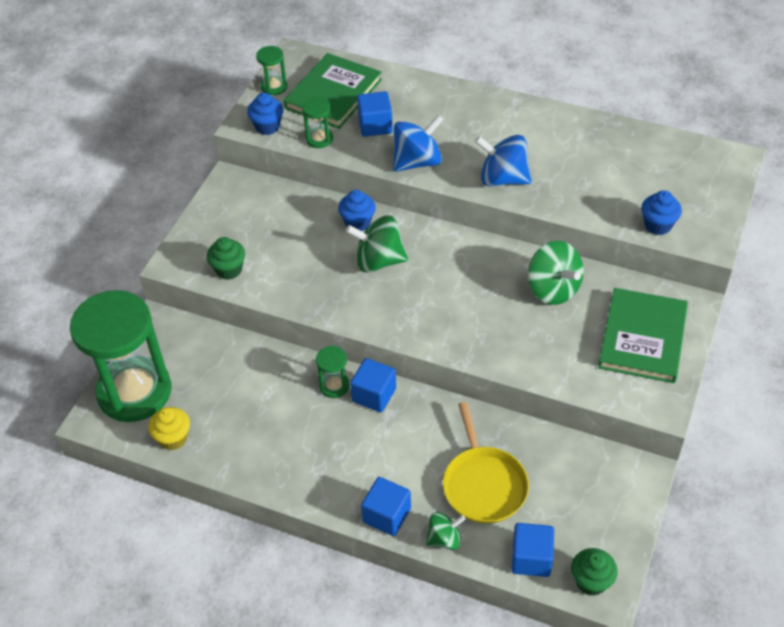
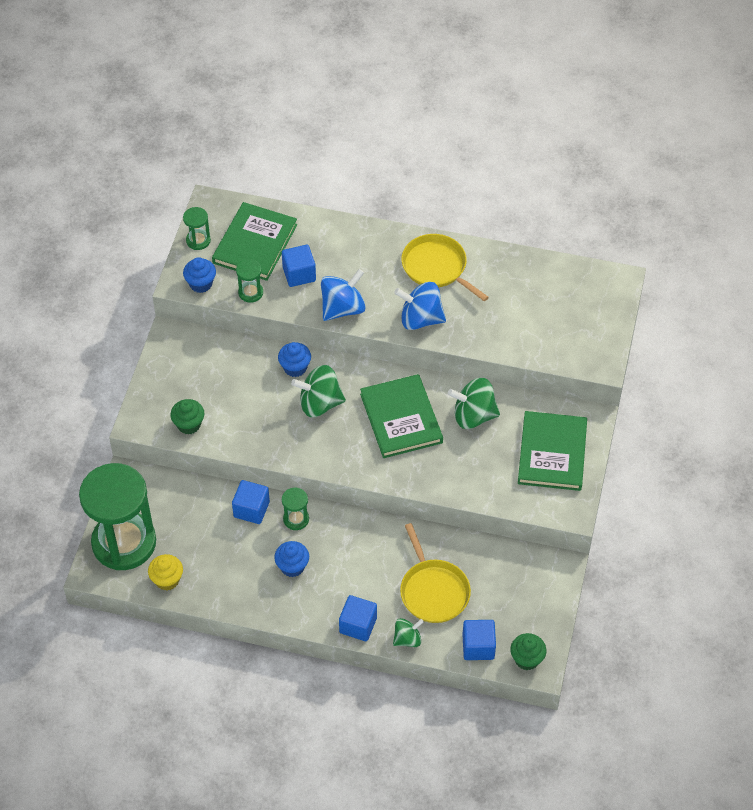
camera: 10 degrees left, 5 degrees up
(374, 395) = (331, 524): blue cube -> blue cube (251, 509)
(469, 284) = (401, 418): none -> green book
(527, 130) = (436, 267): none -> yellow pan
(553, 289) = (473, 415): green spinning top -> green spinning top turned 135 degrees clockwise
(657, 225) = (557, 352): blue cupcake -> blue cupcake (292, 566)

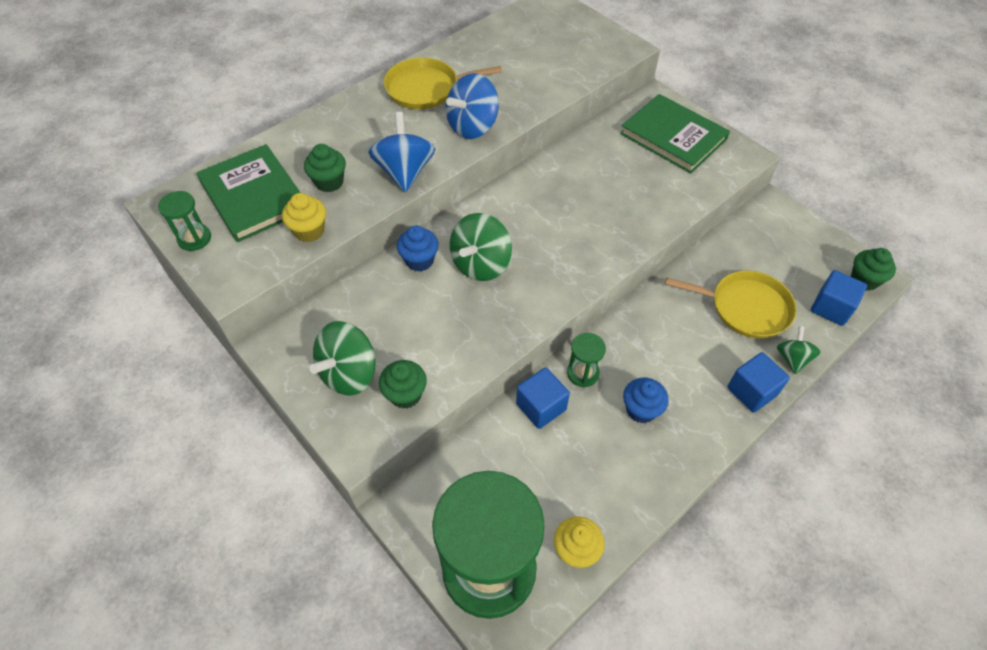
camera: 55 degrees left, 0 degrees up
(201, 284) = (251, 266): blue cupcake -> none
(250, 292) = (309, 231): green hourglass -> yellow cupcake
(299, 274) = (329, 182): blue cube -> green cupcake
(401, 418) = (552, 213): green book -> none
(473, 415) = (591, 164): green spinning top -> green spinning top (349, 373)

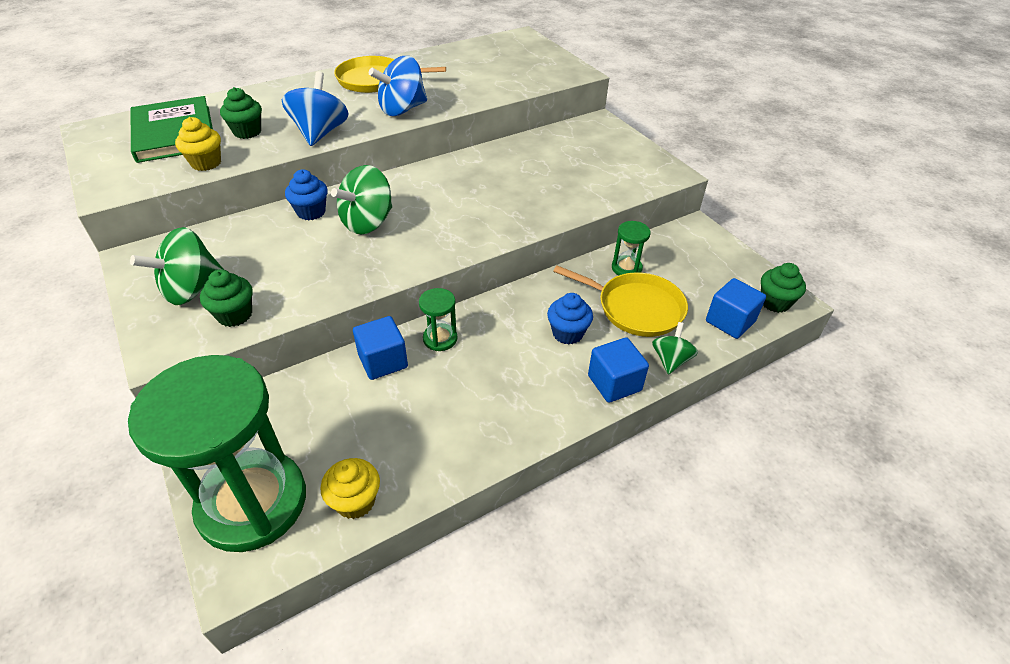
camera: 10 degrees right, 10 degrees down
(194, 238) = (101, 155): green hourglass -> green hourglass (626, 268)
(641, 410) = (486, 380): blue cupcake -> blue cupcake (567, 333)
(673, 136) = (604, 151): green book -> none

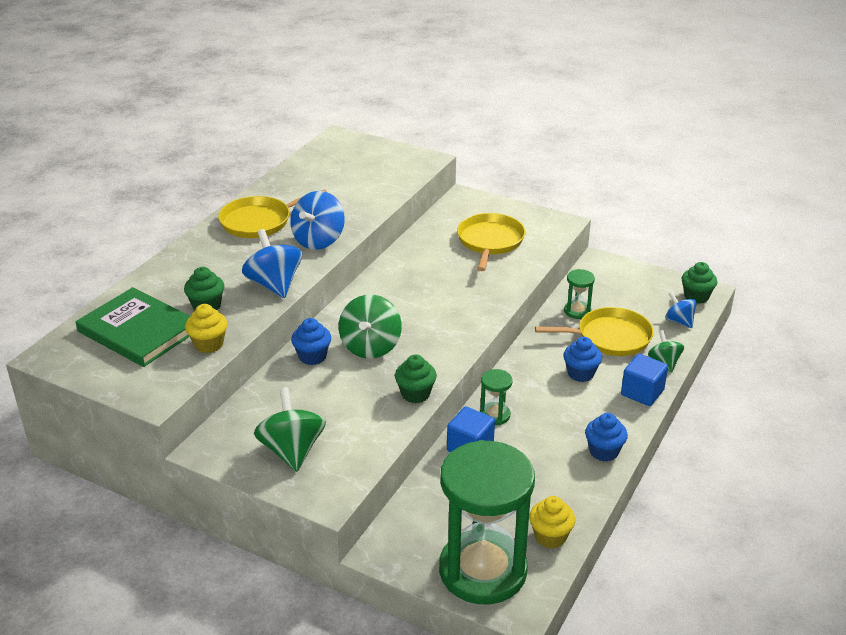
camera: 30 degrees left, 10 degrees down
(192, 289) = (292, 451): green spinning top -> green spinning top turned 150 degrees clockwise
(235, 315) = (352, 452): green cupcake -> green cupcake (415, 394)
(508, 431) = (603, 451): none -> blue cupcake
(582, 167) = (490, 241): none -> yellow pan
(730, 321) = (679, 321): blue cube -> blue spinning top

